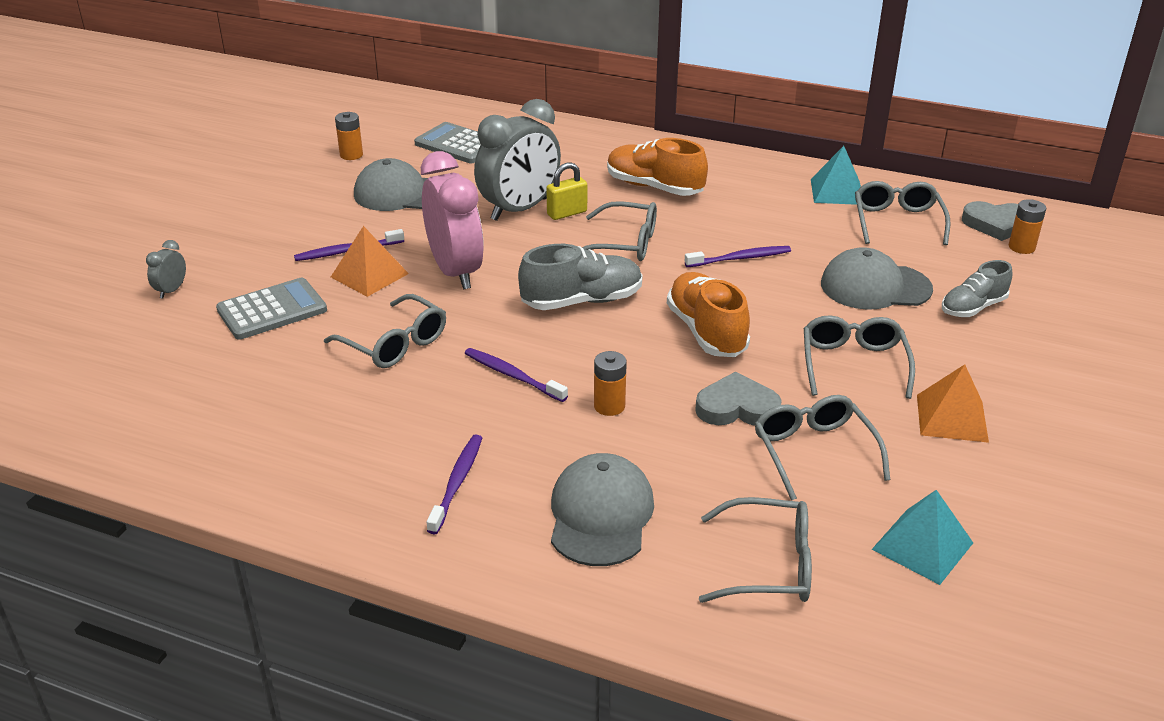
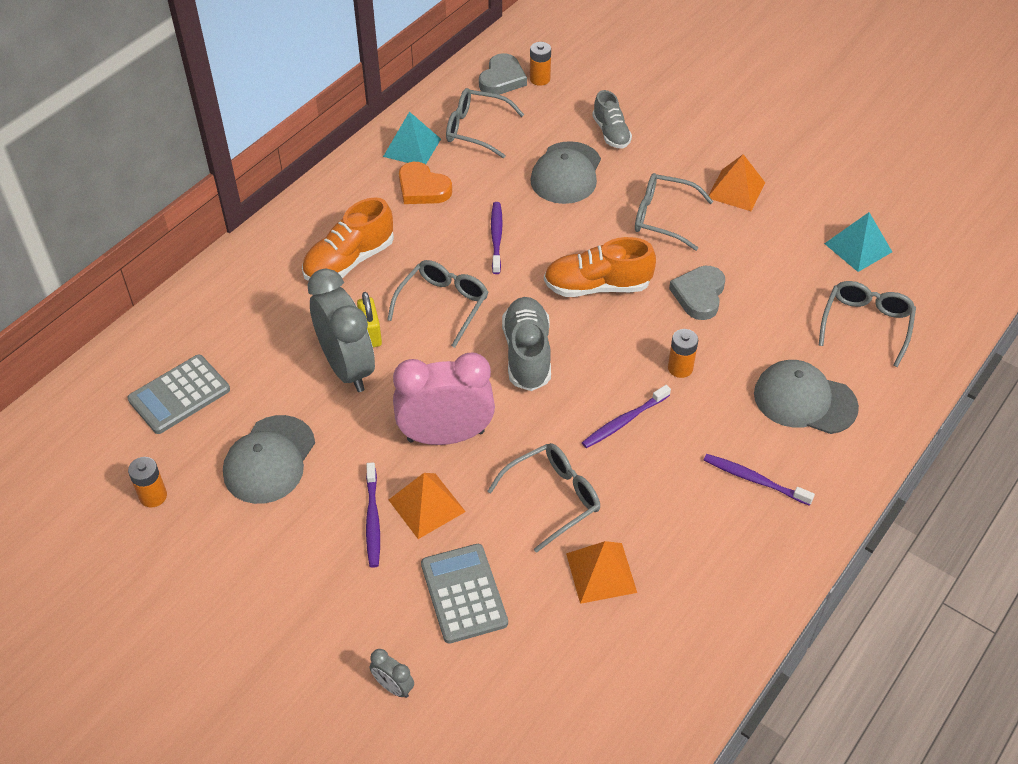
camera: 75 degrees left, 15 degrees up
(306, 386) = (601, 572): none -> orange pyramid
(781, 207) = (422, 188): none -> orange heart
(813, 452) = (758, 269): grey glasses -> none

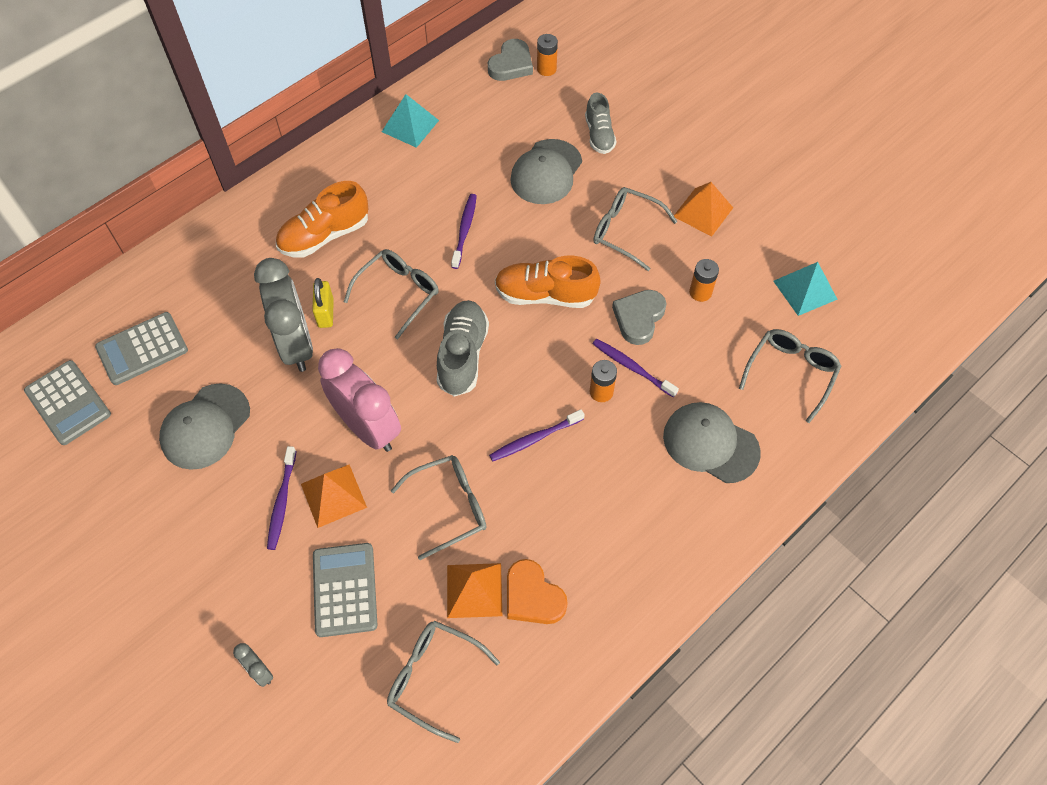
camera: 10 degrees right, 10 degrees up
(110, 458) = (68, 403): none -> grey calculator
(153, 496) = (96, 446): orange battery -> orange battery (700, 292)
(422, 188) = (409, 170): orange heart -> orange heart (532, 596)
(446, 436) = (368, 428): pink clock -> pink clock turned 45 degrees clockwise
(476, 129) = (473, 115): grey glasses -> grey glasses (433, 678)
(754, 479) = (640, 518): purple toothbrush -> purple toothbrush (631, 367)

